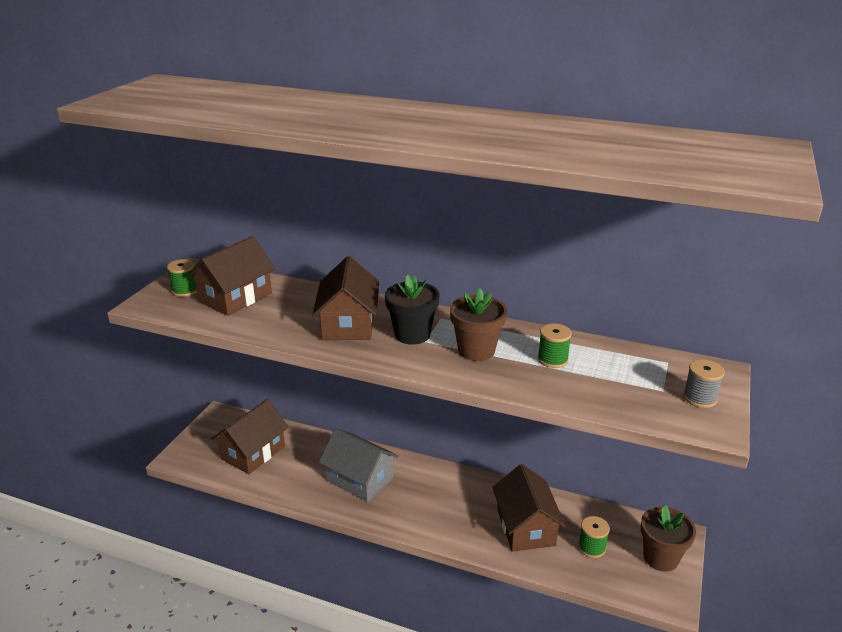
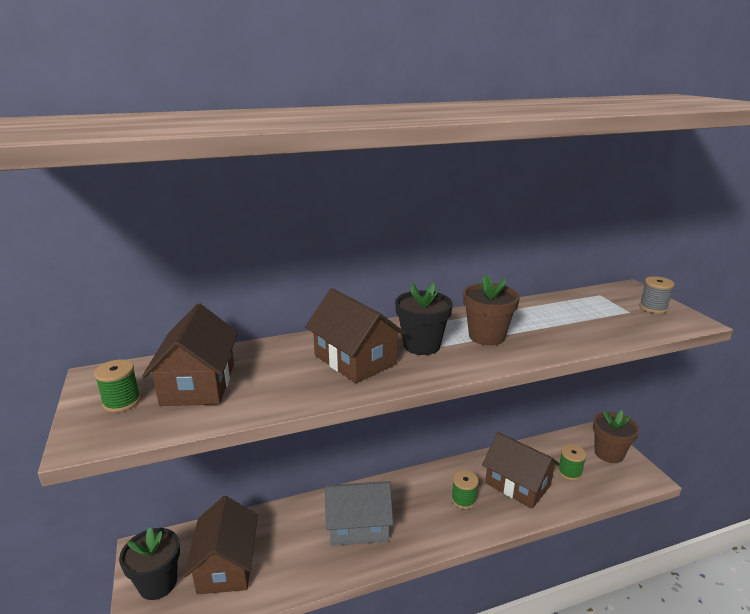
camera: 40 degrees left, 5 degrees down
(208, 440) = (158, 583): none -> black flower pot
(552, 359) = (542, 320): green spool -> green spool (463, 500)

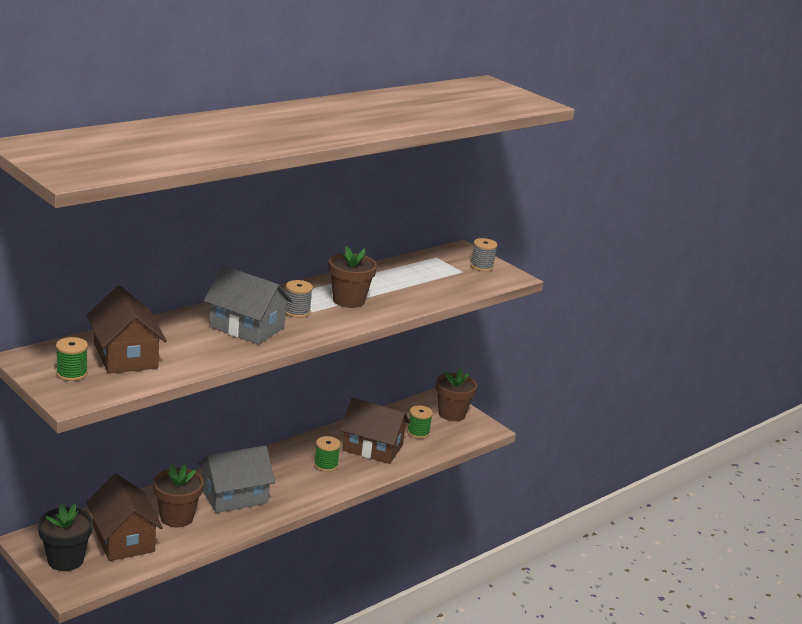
camera: 25 degrees left, 0 degrees up
(291, 544) = (177, 517): none -> brown flower pot
(355, 359) = (246, 327): brown house -> grey house
(421, 345) = (297, 312): black flower pot -> grey spool

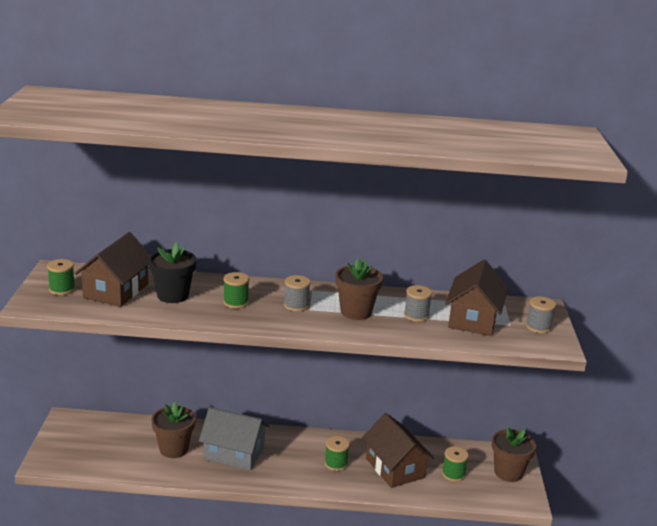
camera: 45 degrees right, 0 degrees up
(65, 560) = (67, 442): black flower pot -> black flower pot (173, 295)
(123, 539) = (120, 446): brown house -> brown house (473, 319)
(246, 327) = (236, 302): grey house -> green spool
(394, 287) = (416, 315): none -> grey spool

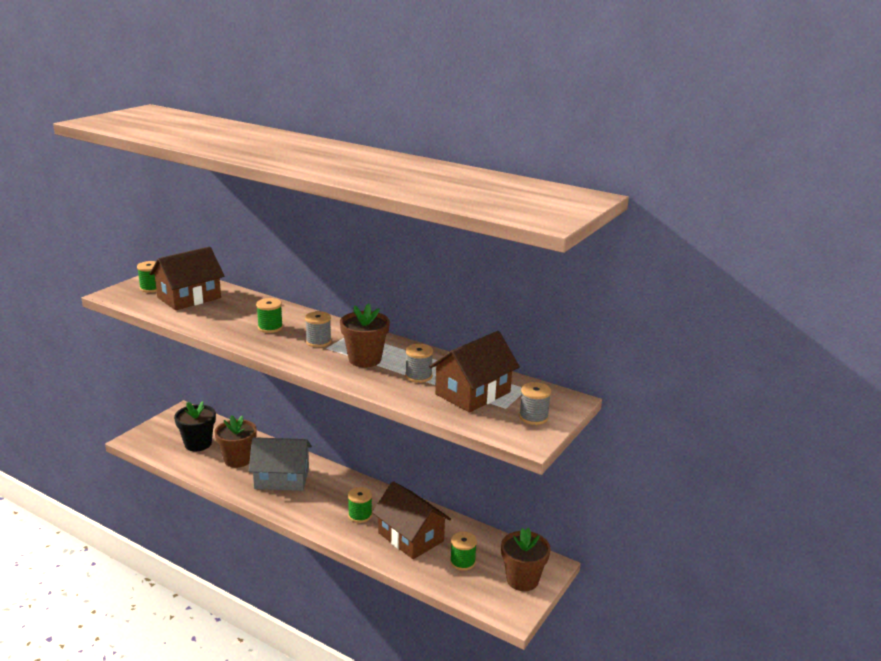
camera: 30 degrees right, 0 degrees up
(173, 295) = (227, 311): black flower pot -> black flower pot (198, 444)
(234, 453) = (282, 478): grey house -> grey house turned 45 degrees counterclockwise
(394, 468) = (410, 537): brown house -> brown house turned 45 degrees counterclockwise

